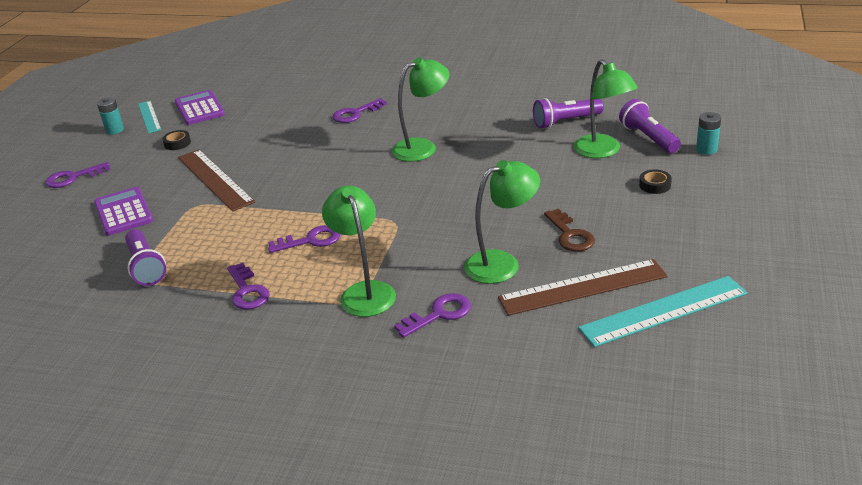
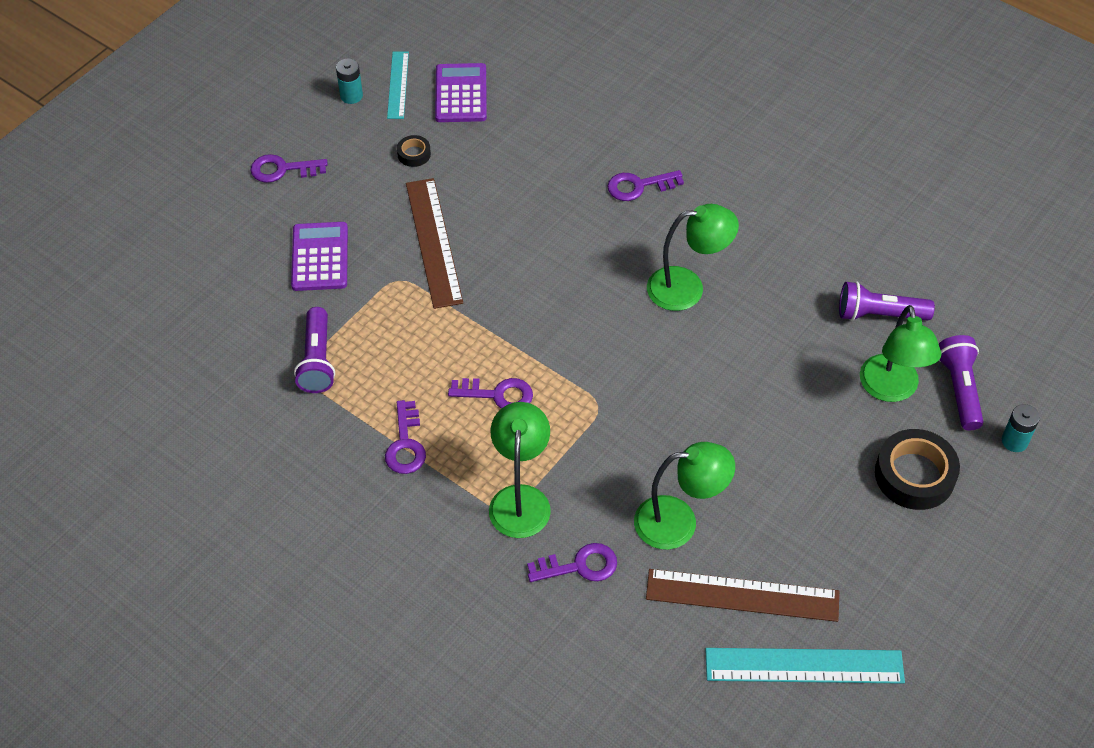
camera: 20 degrees right, 20 degrees up
(570, 235) = (773, 512): brown key -> none
(655, 185) = (914, 475): black tape -> black tape, size x2.08

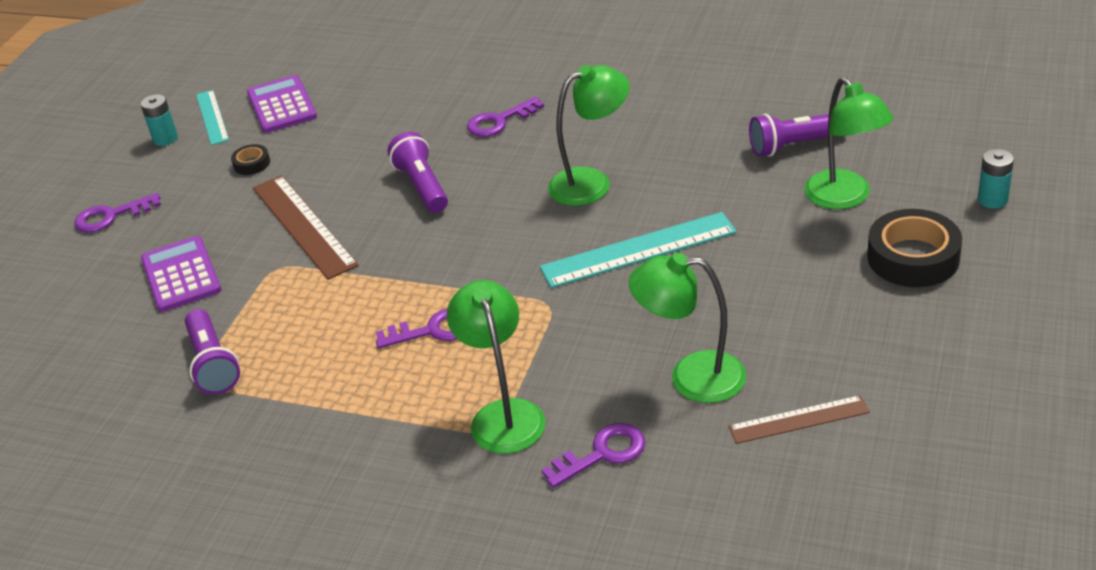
camera: 15 degrees left, 15 degrees down
(405, 444) = (348, 407): purple key -> none
(679, 522) = (691, 377): green lamp -> green lamp turned 150 degrees counterclockwise
(742, 595) = (798, 420): brown ruler -> brown ruler, size x0.60
(804, 666) = (905, 461): turquoise ruler -> turquoise ruler (638, 250)
(959, 389) = (911, 177): purple flashlight -> purple flashlight (422, 186)

